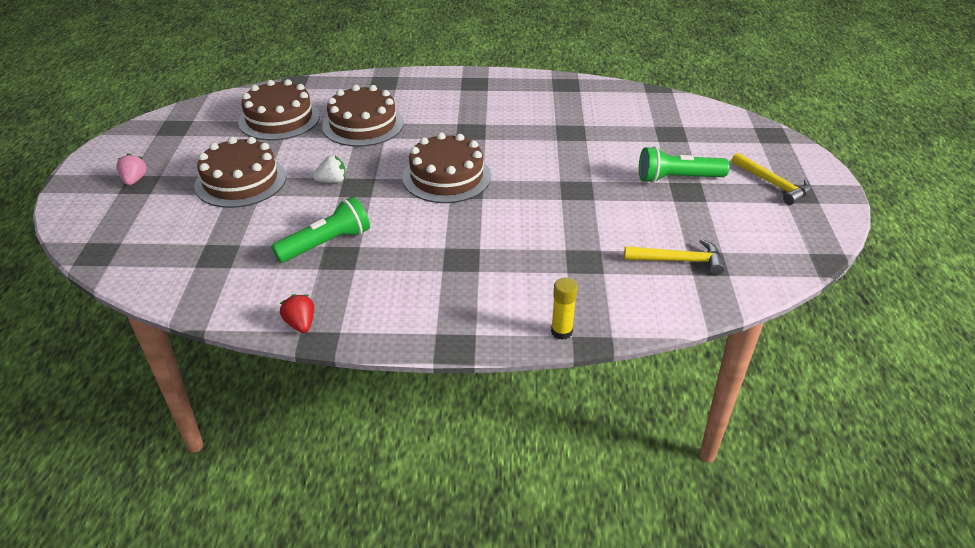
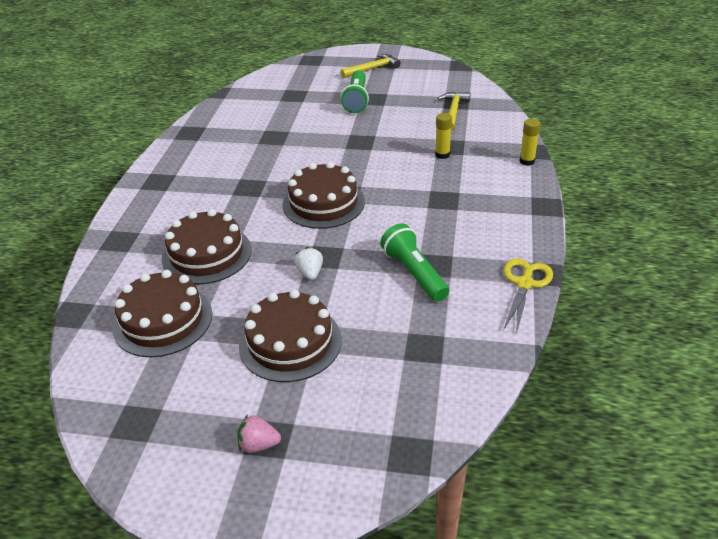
camera: 80 degrees left, 0 degrees up
(300, 324) = (525, 284): red strawberry -> yellow scissors
(561, 254) = (442, 155): none -> yellow glue stick

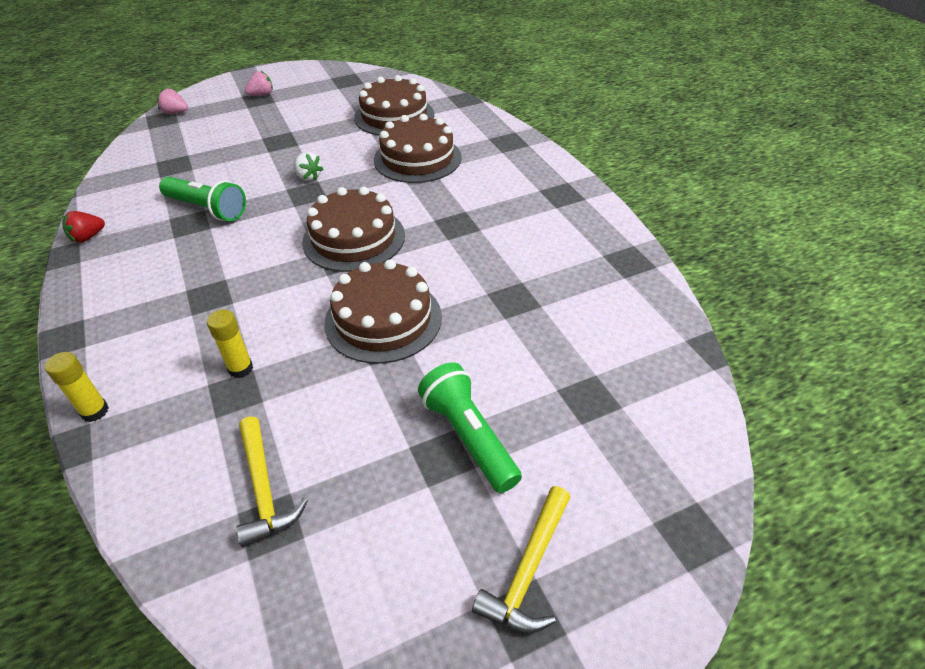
camera: 145 degrees right, 5 degrees up
(290, 342) = (284, 135): brown cake -> brown cake (383, 319)
(387, 460) = (175, 113): none -> pink strawberry
(525, 284) = (88, 237): yellow scissors -> red strawberry

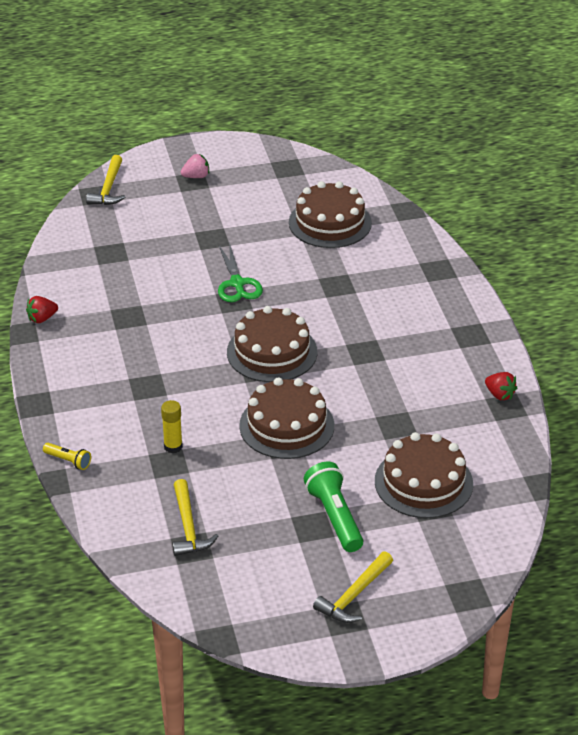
camera: 10 degrees right, 5 degrees down
(95, 411) = (68, 461): yellow glue stick -> yellow flashlight
(175, 113) = (108, 188): pink strawberry -> yellow hammer
(207, 209) = (144, 305): green flashlight -> none
(308, 177) = (237, 283): white strawberry -> green scissors
(417, 158) = (344, 277): brown cake -> brown cake (423, 482)
(617, 249) = (499, 395): none -> red strawberry

